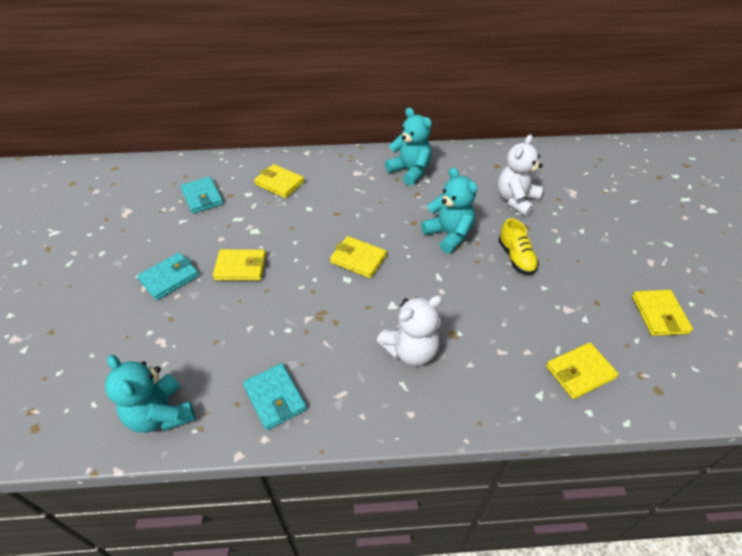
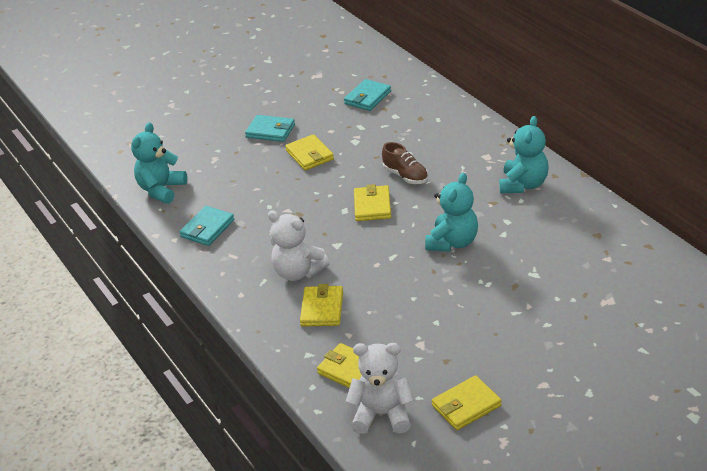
camera: 65 degrees right, 10 degrees down
(279, 183) = (425, 124): yellow wallet -> yellow wallet (322, 309)
(336, 222) = (405, 176): none -> brown shoe
(516, 200) = (550, 266): white teddy bear -> white teddy bear (382, 414)
(516, 257) = (461, 292): yellow shoe -> none

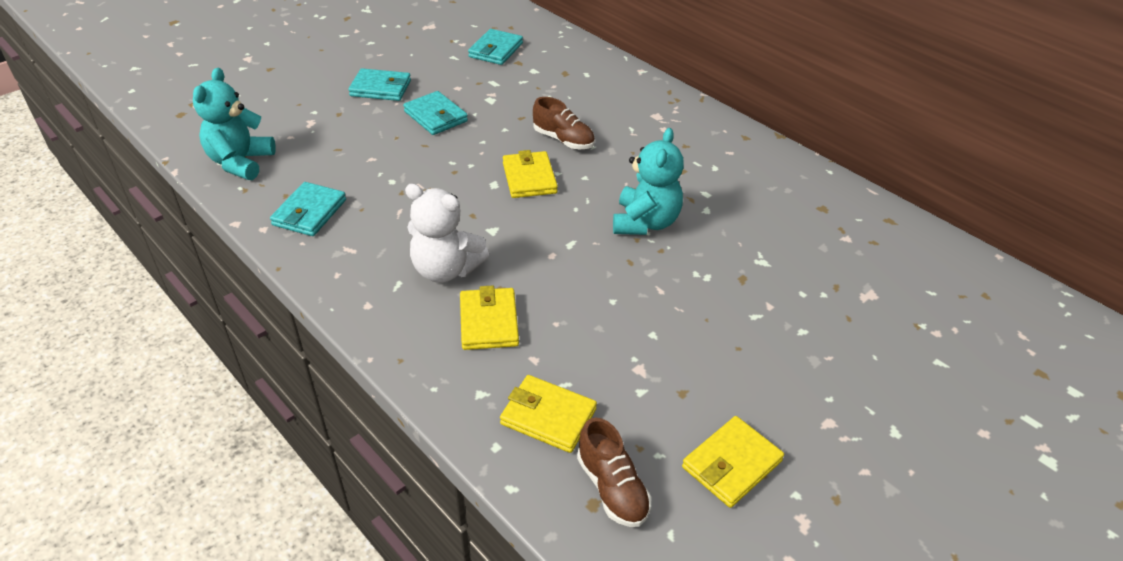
camera: 15 degrees left, 5 degrees up
(309, 155) = (435, 116): yellow wallet -> turquoise wallet
(382, 414) = (612, 488): white teddy bear -> brown shoe
(523, 184) = (712, 148): turquoise teddy bear -> none

